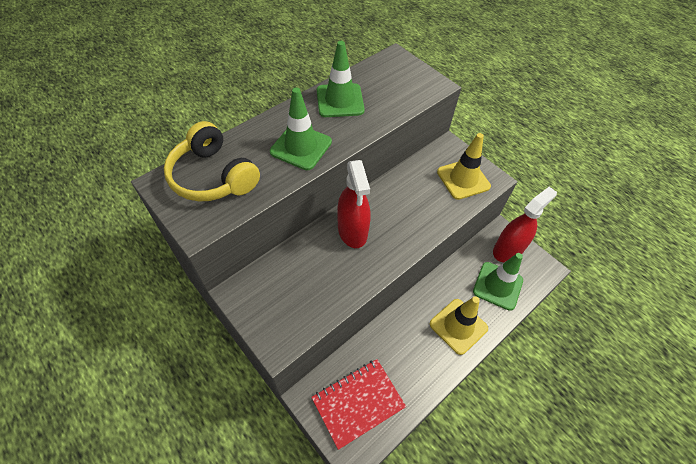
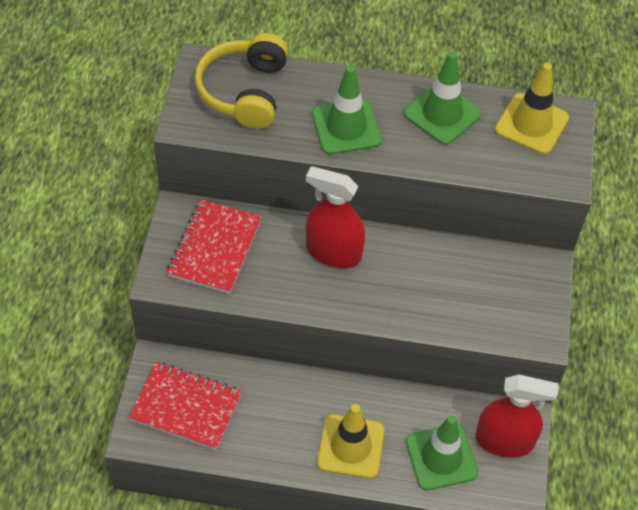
camera: 50 degrees right, 0 degrees up
(286, 292) = (215, 248): none -> red notebook
(352, 230) = (333, 252): red spray bottle -> red spray bottle turned 75 degrees clockwise
(463, 179) = (509, 309): yellow traffic cone -> yellow traffic cone (531, 124)

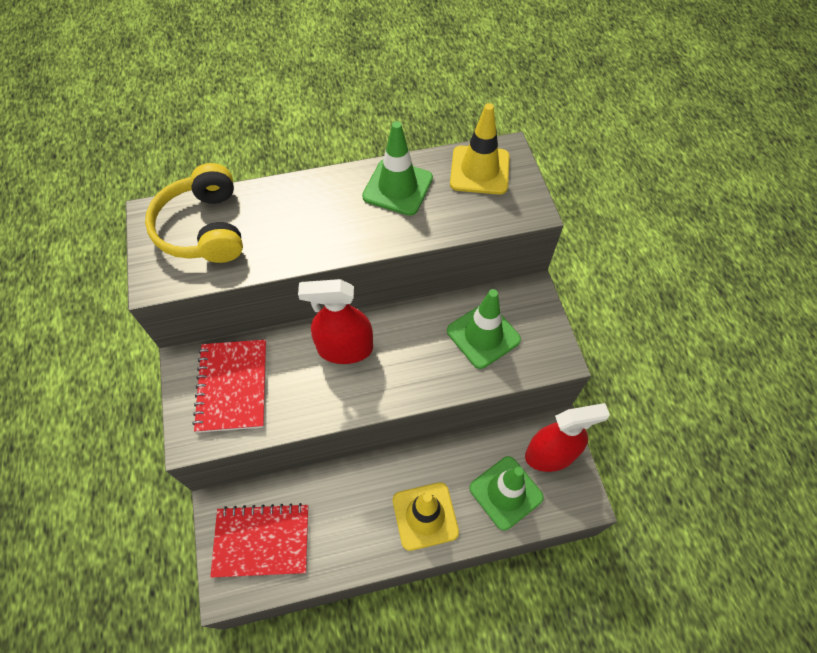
camera: 20 degrees left, 5 degrees up
(346, 127) = (315, 230): green traffic cone -> green traffic cone (483, 335)

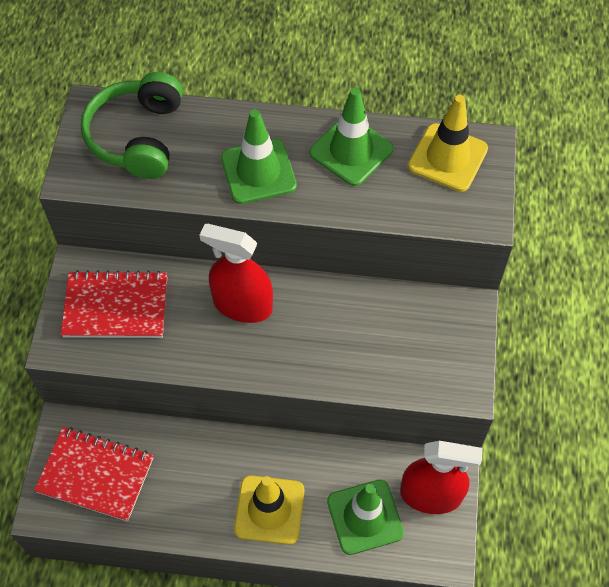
camera: 20 degrees right, 0 degrees up
(204, 228) = (137, 136): yellow headphones -> green headphones
(233, 386) = (116, 307): red notebook -> red notebook turned 75 degrees clockwise
(483, 335) = (394, 338): green traffic cone -> green traffic cone (258, 171)

